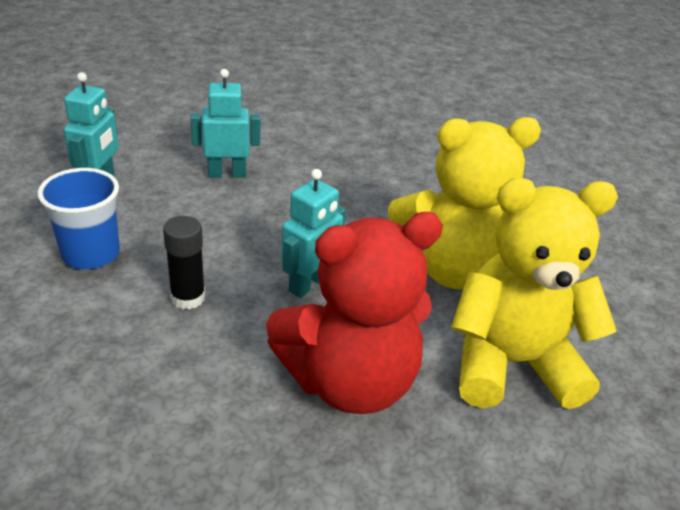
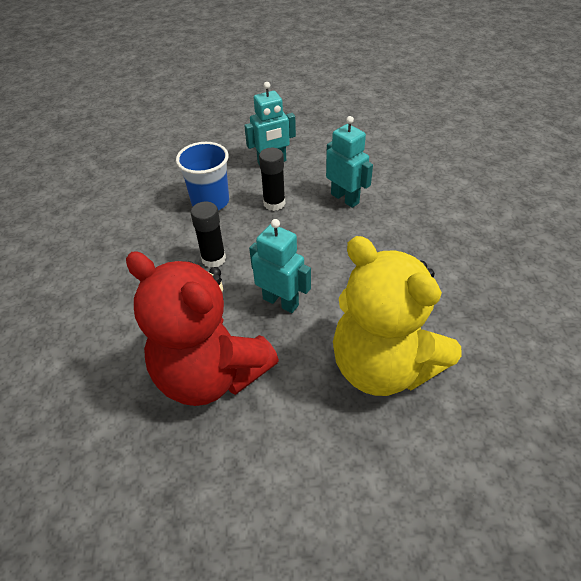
camera: 60 degrees right, 10 degrees up
(166, 215) = (274, 203): none -> black glue stick
(309, 284) = (281, 301): turquoise robot -> turquoise robot turned 150 degrees counterclockwise
(511, 363) = (314, 462): yellow teddy bear -> none

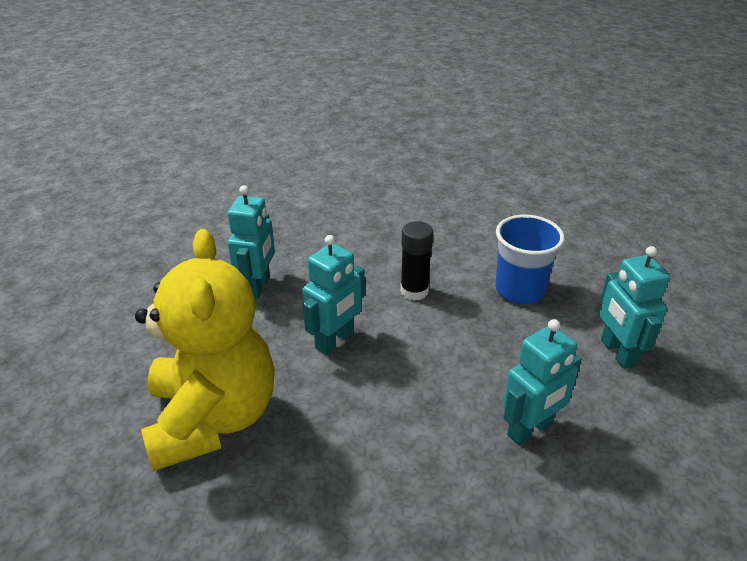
camera: 95 degrees right, 10 degrees down
(211, 374) = (258, 287): red teddy bear -> turquoise robot
(274, 203) = (516, 348): black glue stick -> none
(383, 366) = (213, 418): yellow teddy bear -> yellow teddy bear turned 120 degrees clockwise

